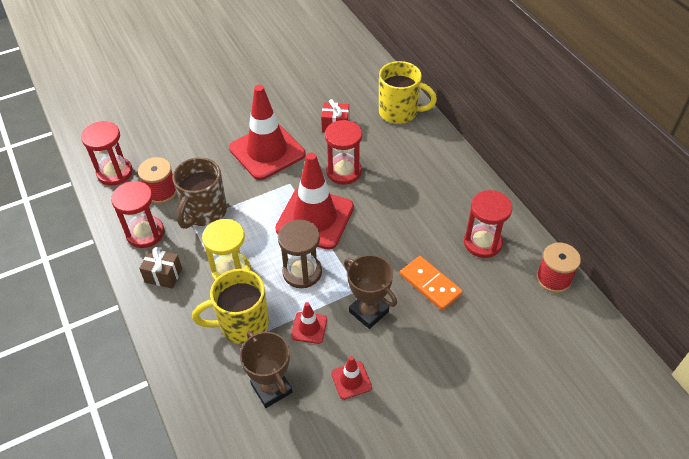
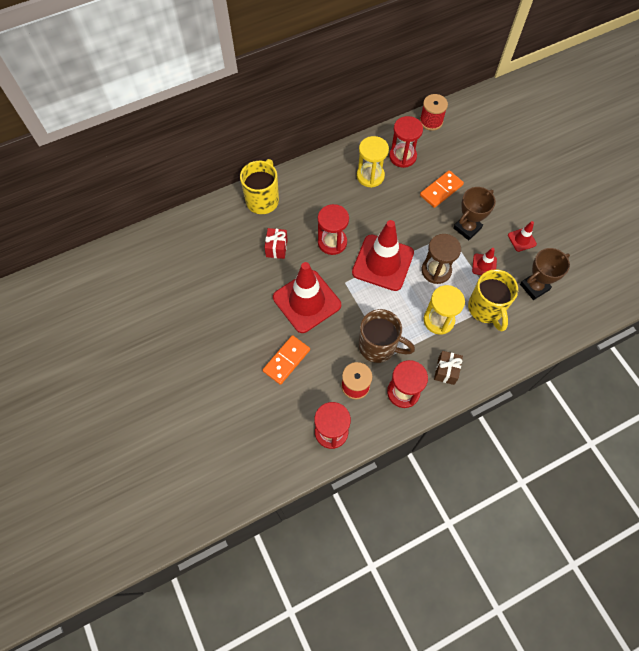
camera: 90 degrees left, 15 degrees up
(199, 137) = (286, 360): none -> orange domino
(445, 208) = (370, 176): none -> yellow hourglass

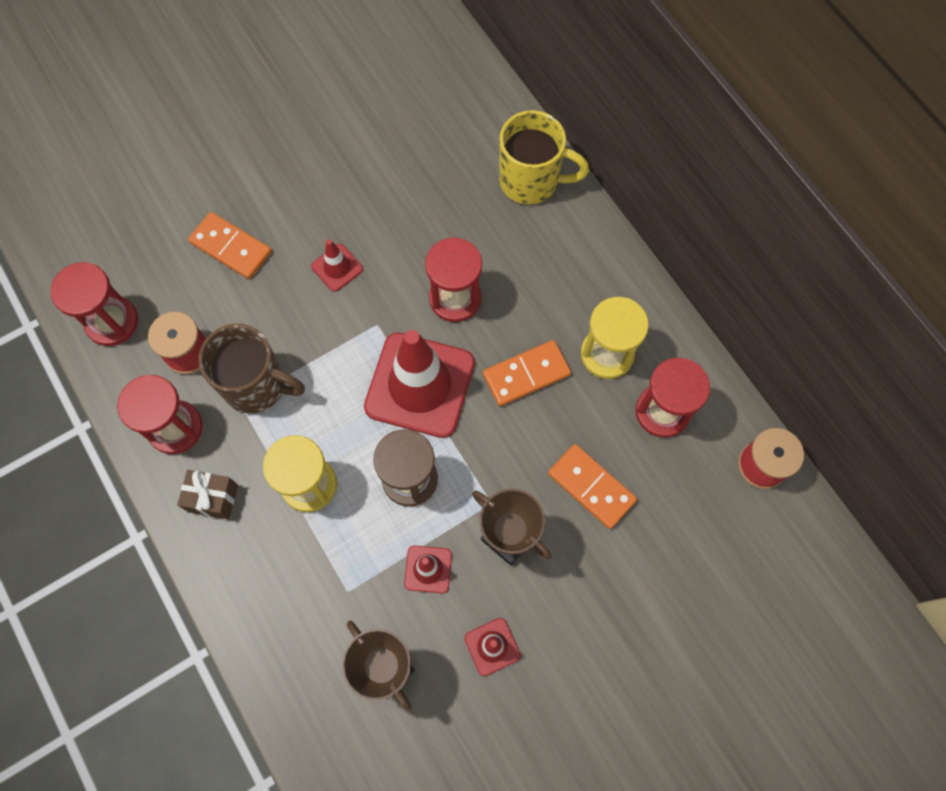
camera: 85 degrees right, 5 degrees up
(276, 248) = (436, 212): red gift -> none
(307, 301) = (337, 268): red traffic cone -> red traffic cone, size x0.45
(378, 346) = (257, 385): brown mug -> brown mug turned 90 degrees counterclockwise
(379, 212) = (526, 374): none -> orange domino
(486, 309) = (335, 571): yellow mug -> none

